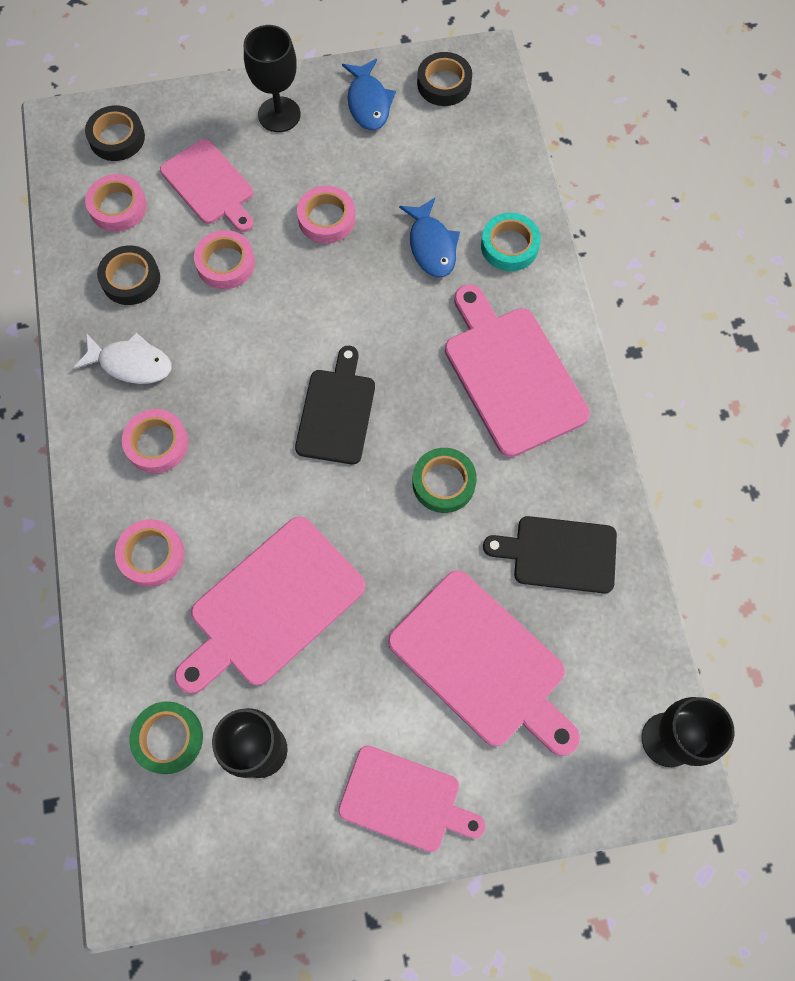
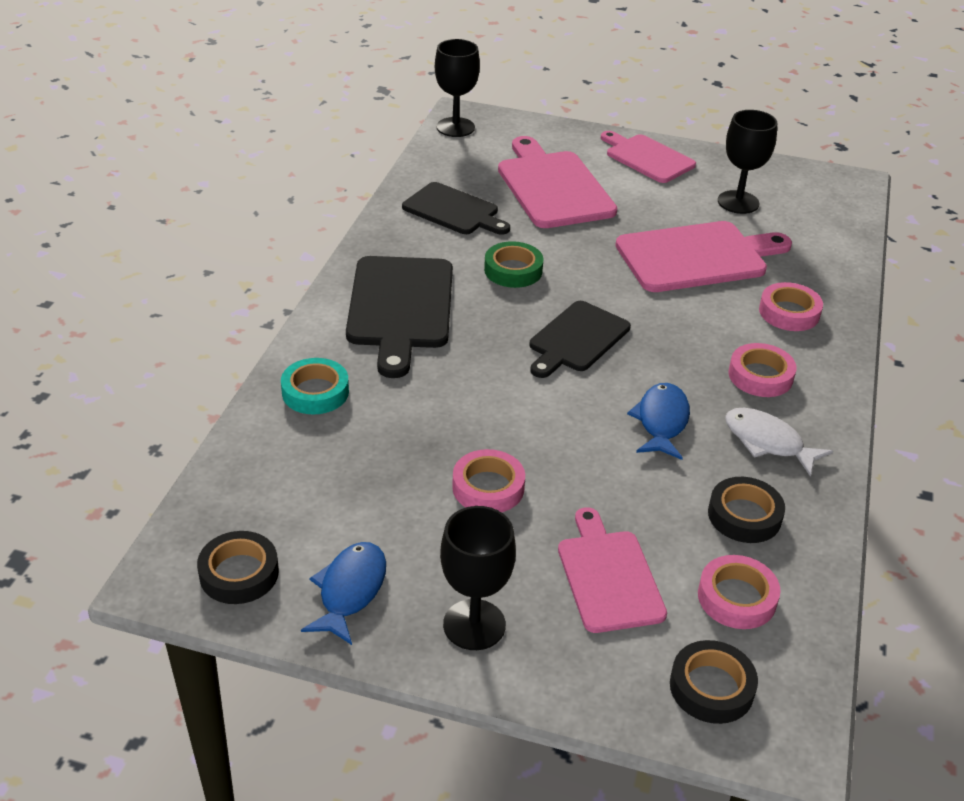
camera: 155 degrees left, 30 degrees down
(168, 738) = (806, 226): green tape -> none
(225, 263) = (627, 489): pink tape -> none
(431, 245) = (393, 421): blue fish -> blue fish (661, 421)
(511, 375) = (400, 308): pink cutting board -> black cutting board

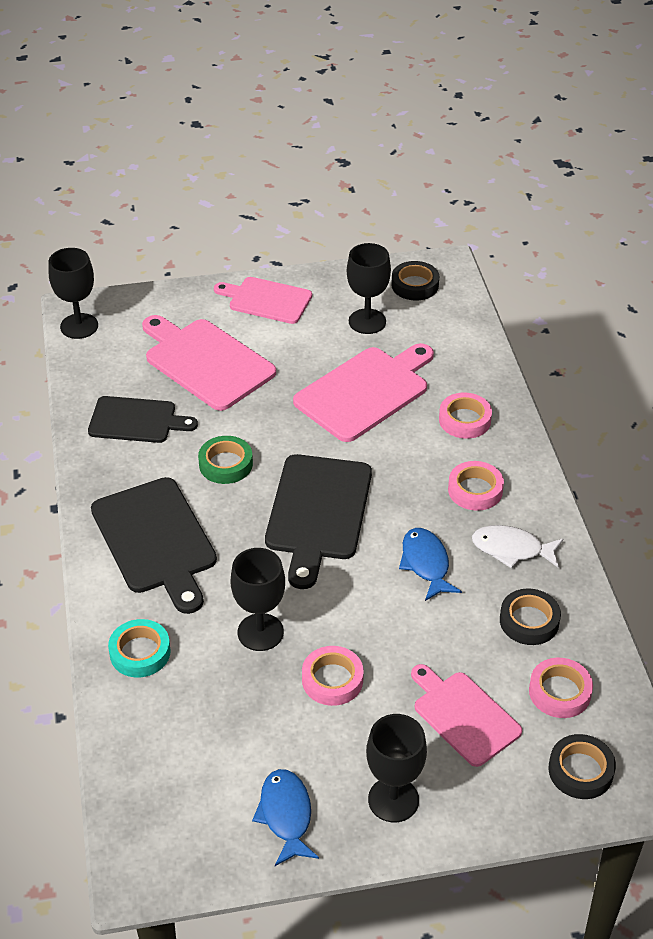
camera: 25 degrees left, 5 degrees up
(239, 573) = (192, 840): black tape -> black tape (415, 285)
(445, 418) = (260, 632): none -> black goblet
(576, 339) = (318, 513): black cutting board -> black cutting board, size x1.52

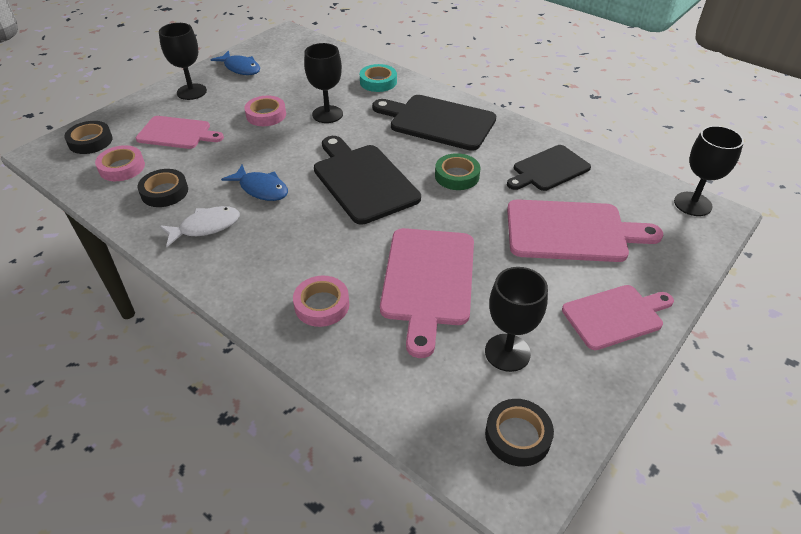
camera: 140 degrees right, 0 degrees up
(475, 490) = (265, 252): pink tape -> none

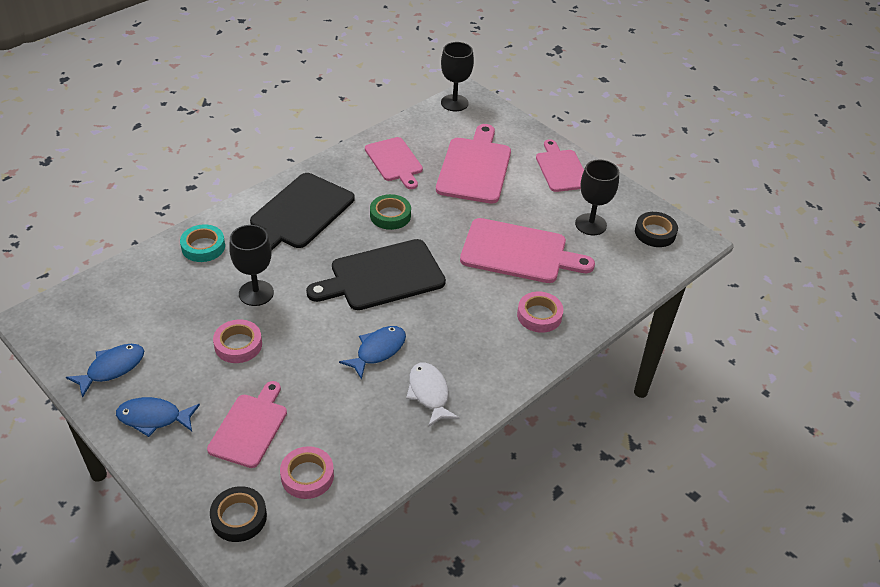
camera: 85 degrees left, 0 degrees up
(164, 192) = (364, 431): black tape -> none
(191, 92) = (153, 418): black goblet -> blue fish
(548, 169) = (394, 161): black cutting board -> pink cutting board

